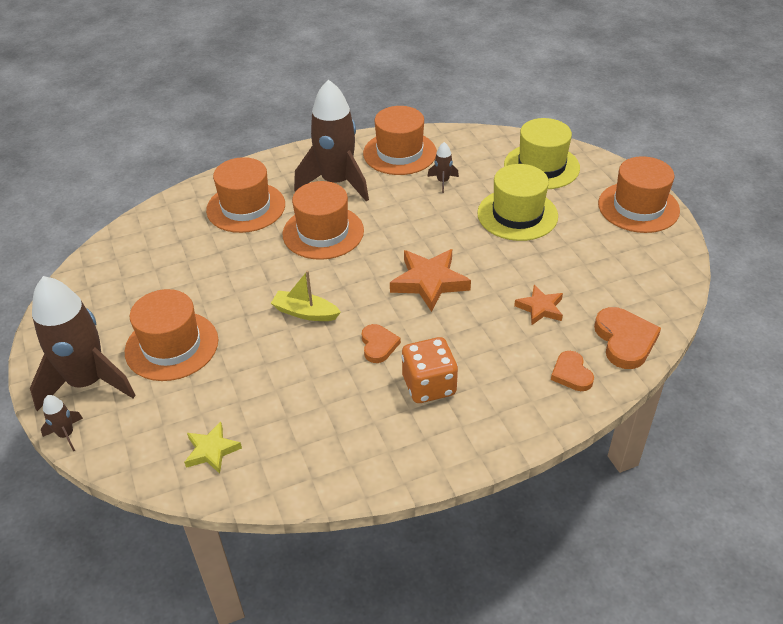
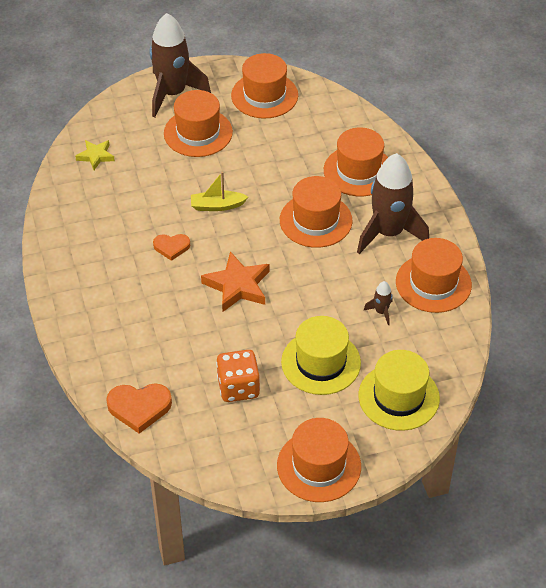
camera: 95 degrees right, 5 degrees up
(66, 434) = (128, 88): brown rocket -> none
(107, 291) = (264, 95): none -> orange hat
(305, 313) = (217, 206): yellow boat -> yellow boat turned 120 degrees counterclockwise
(429, 385) = (123, 273): orange dice -> orange dice (238, 387)
(540, 308) = (190, 356): orange star -> none
(571, 374) = (112, 363): orange heart -> none

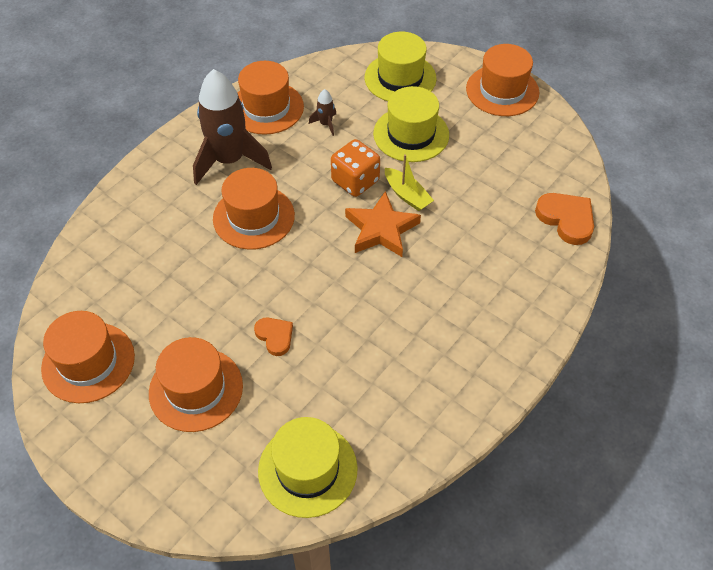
camera: 125 degrees left, 5 degrees up
(96, 156) = (307, 469): yellow star -> yellow hat
(171, 247) = (379, 307): orange heart -> orange heart (275, 336)
(172, 93) = (142, 461): brown rocket -> none
(217, 206) = (294, 304): yellow boat -> yellow boat (407, 195)
(238, 387) = (483, 169): orange dice -> orange dice (355, 181)
(358, 171) = (160, 219): orange hat -> none

